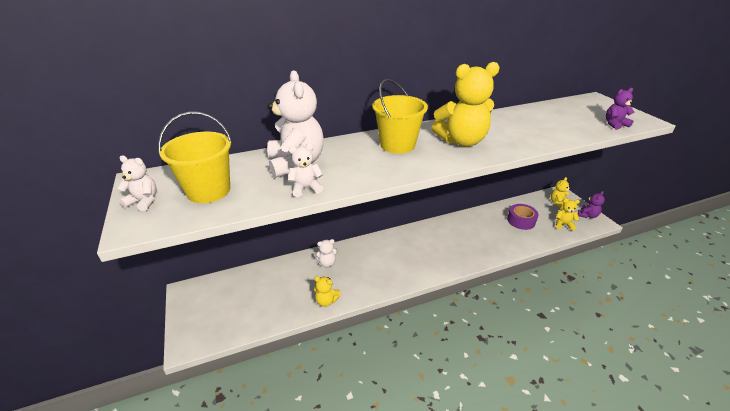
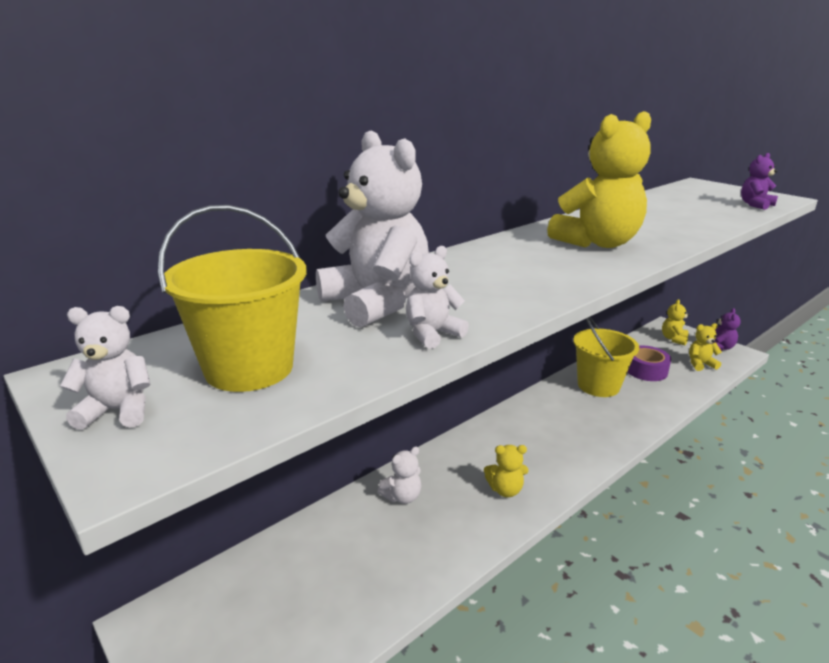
camera: 20 degrees left, 10 degrees down
(326, 301) = (441, 561): yellow teddy bear -> yellow teddy bear (505, 490)
(397, 145) = (513, 258): yellow bucket -> yellow bucket (598, 386)

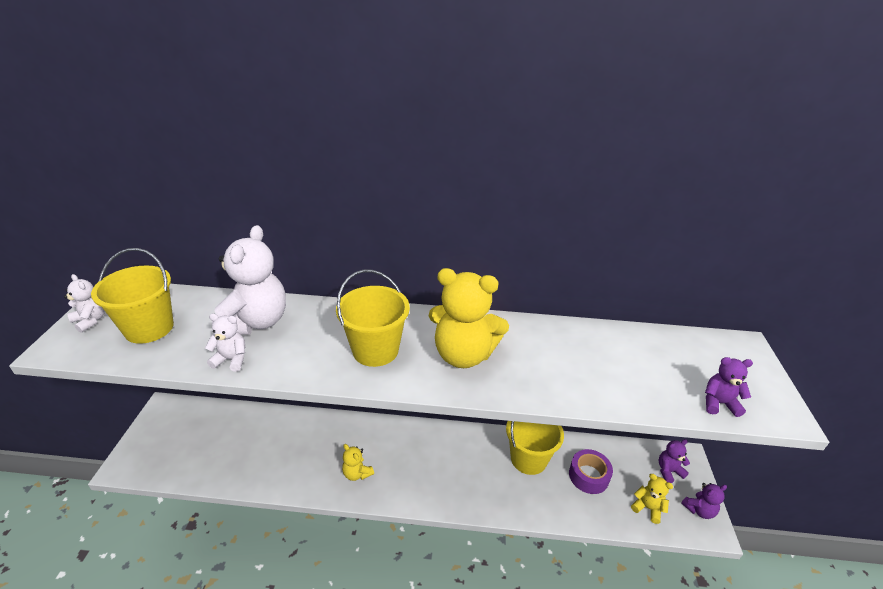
camera: 45 degrees right, 10 degrees up
(402, 496) = (310, 433): white teddy bear -> none
(536, 268) = (375, 350): none -> yellow bucket
(673, 339) = (668, 471): yellow teddy bear -> purple teddy bear

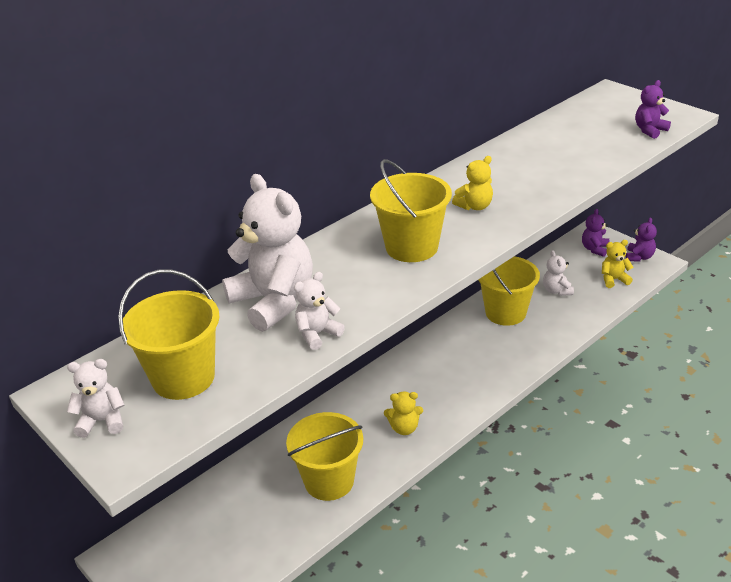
camera: 45 degrees left, 0 degrees up
(280, 464) = (329, 481): none -> yellow bucket
(463, 355) = (474, 206): yellow teddy bear -> yellow teddy bear, size x0.49
(588, 476) = (556, 291): purple tape -> white teddy bear

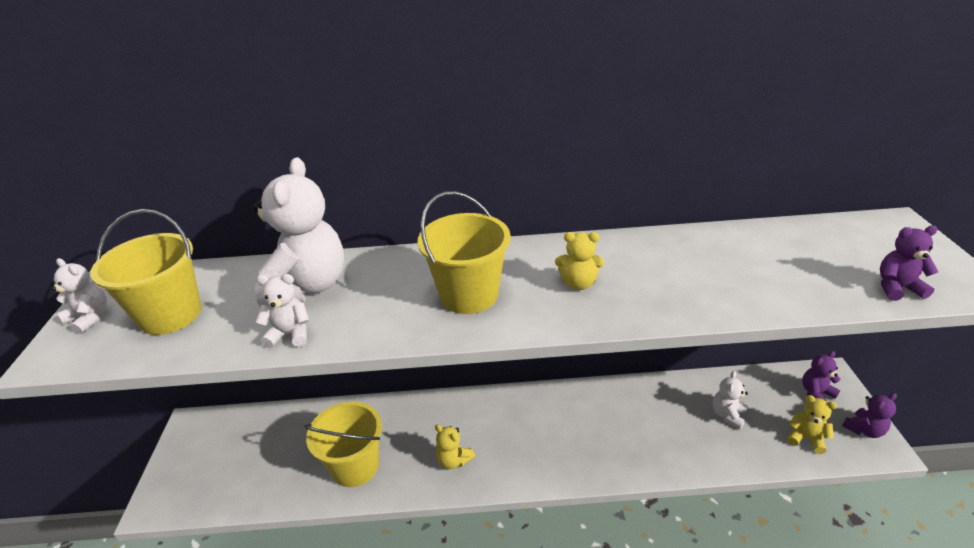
camera: 40 degrees right, 0 degrees up
(505, 312) = (652, 407): yellow bucket -> none

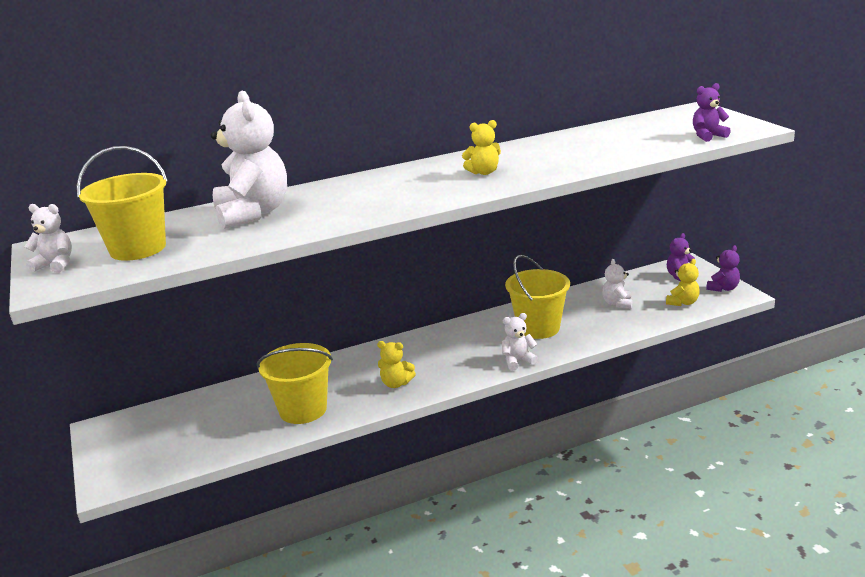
camera: 20 degrees left, 10 degrees down
(290, 334) = (265, 235): white teddy bear -> white teddy bear (518, 361)
(469, 295) = (400, 192): yellow bucket -> yellow bucket (538, 328)
(806, 438) = (682, 302): yellow teddy bear -> yellow teddy bear turned 120 degrees clockwise

